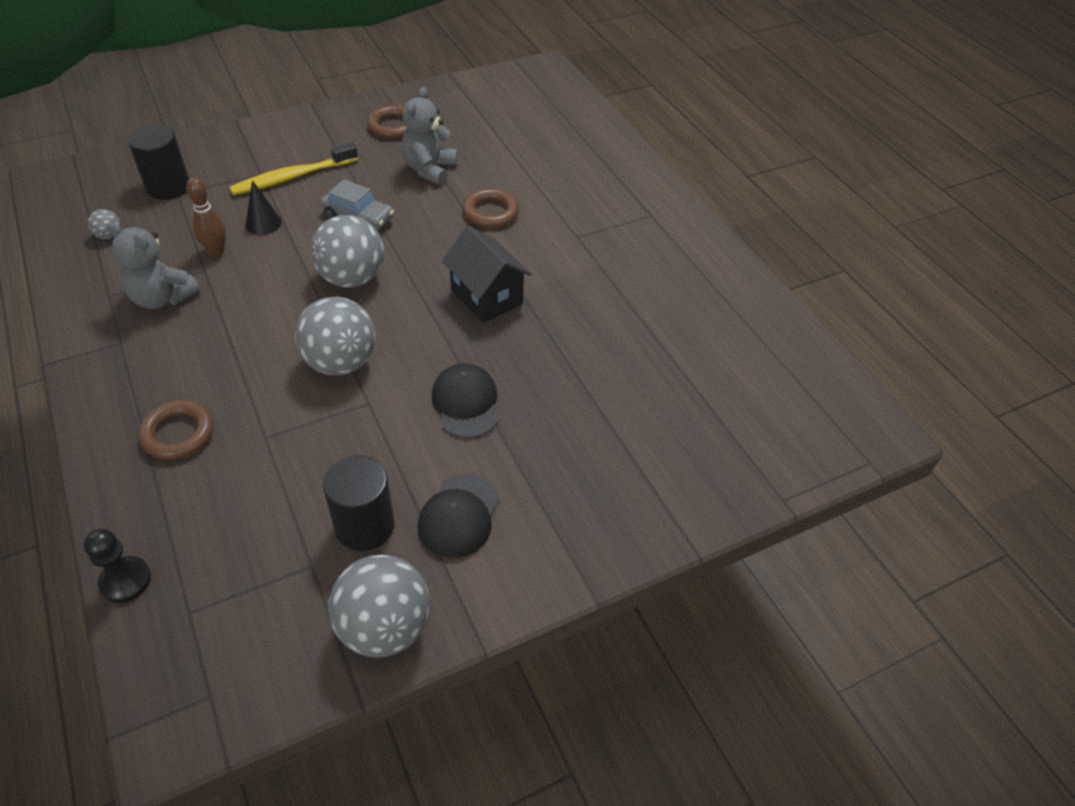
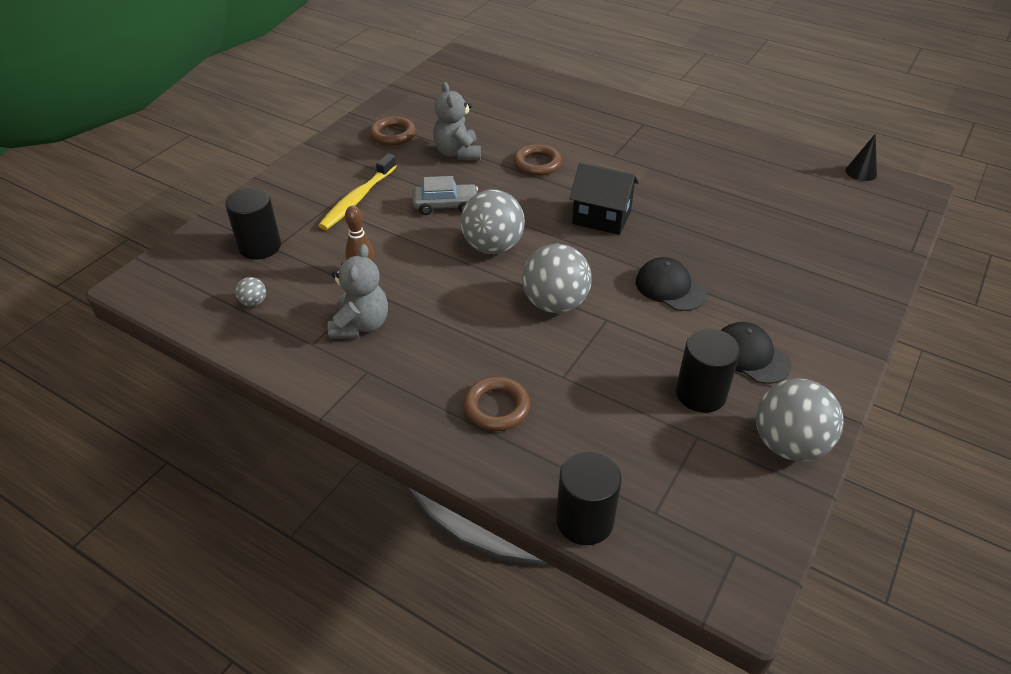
camera: 30 degrees left, 5 degrees down
(125, 581) = (584, 520): black pawn -> black cylinder
(162, 298) = (361, 325): grey teddy bear -> grey teddy bear turned 75 degrees counterclockwise
(263, 223) = (375, 239): black cone -> black cone (861, 172)
(459, 516) = (750, 356): black cap -> black cap turned 150 degrees clockwise

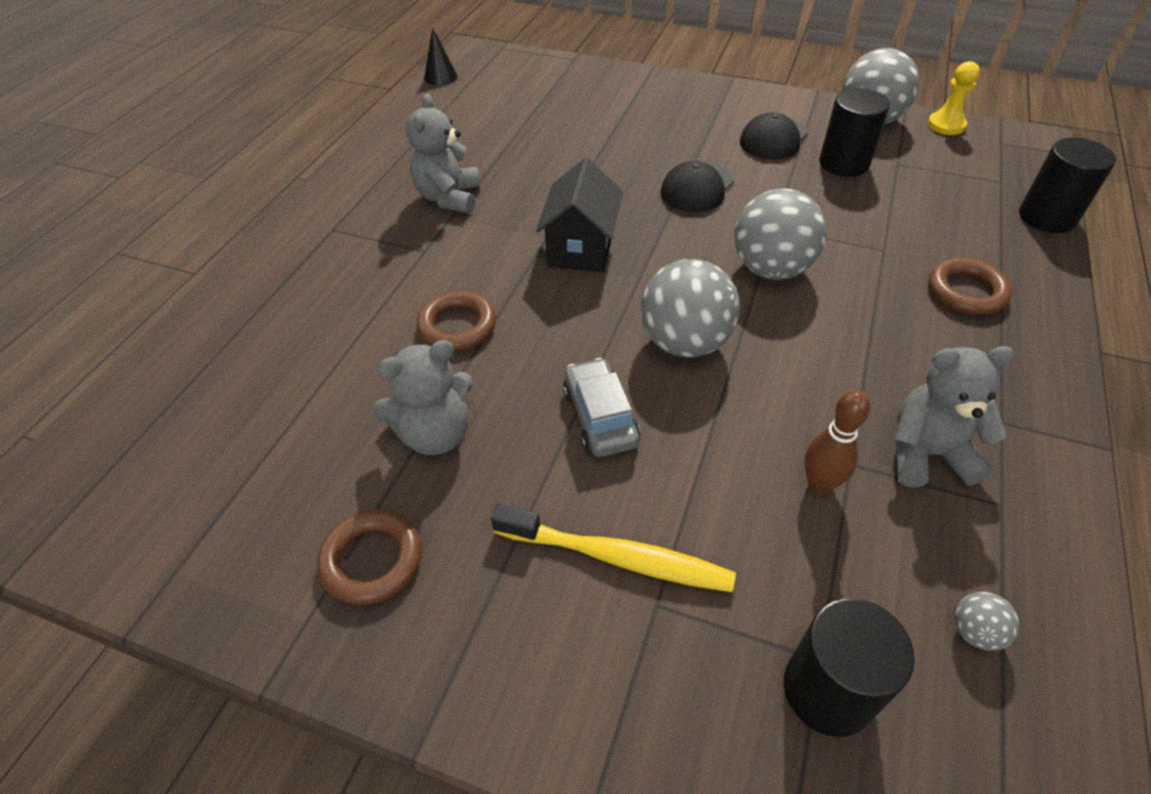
camera: 100 degrees left, 5 degrees up
(672, 167) = (449, 198): none -> grey teddy bear
(777, 513) = (946, 125): none -> yellow pawn

